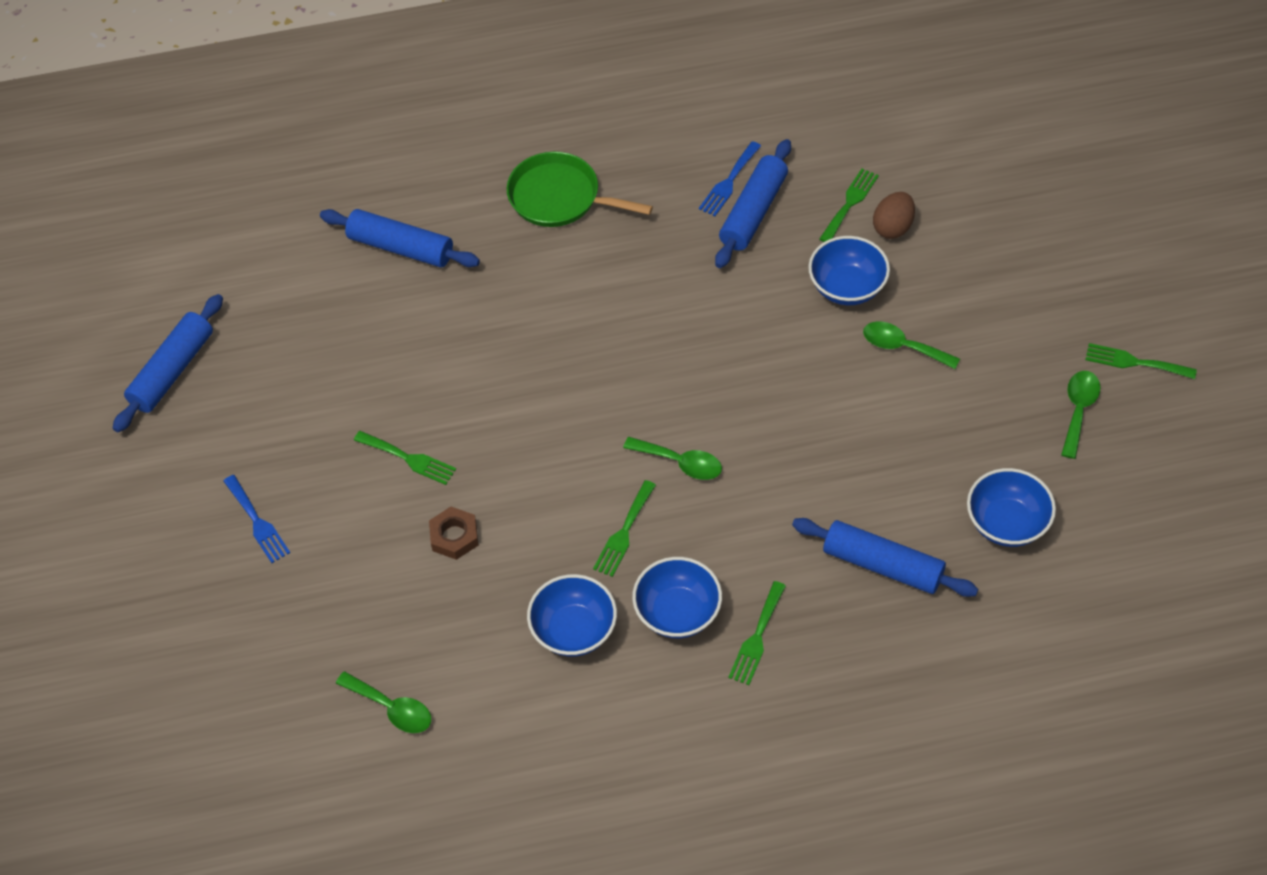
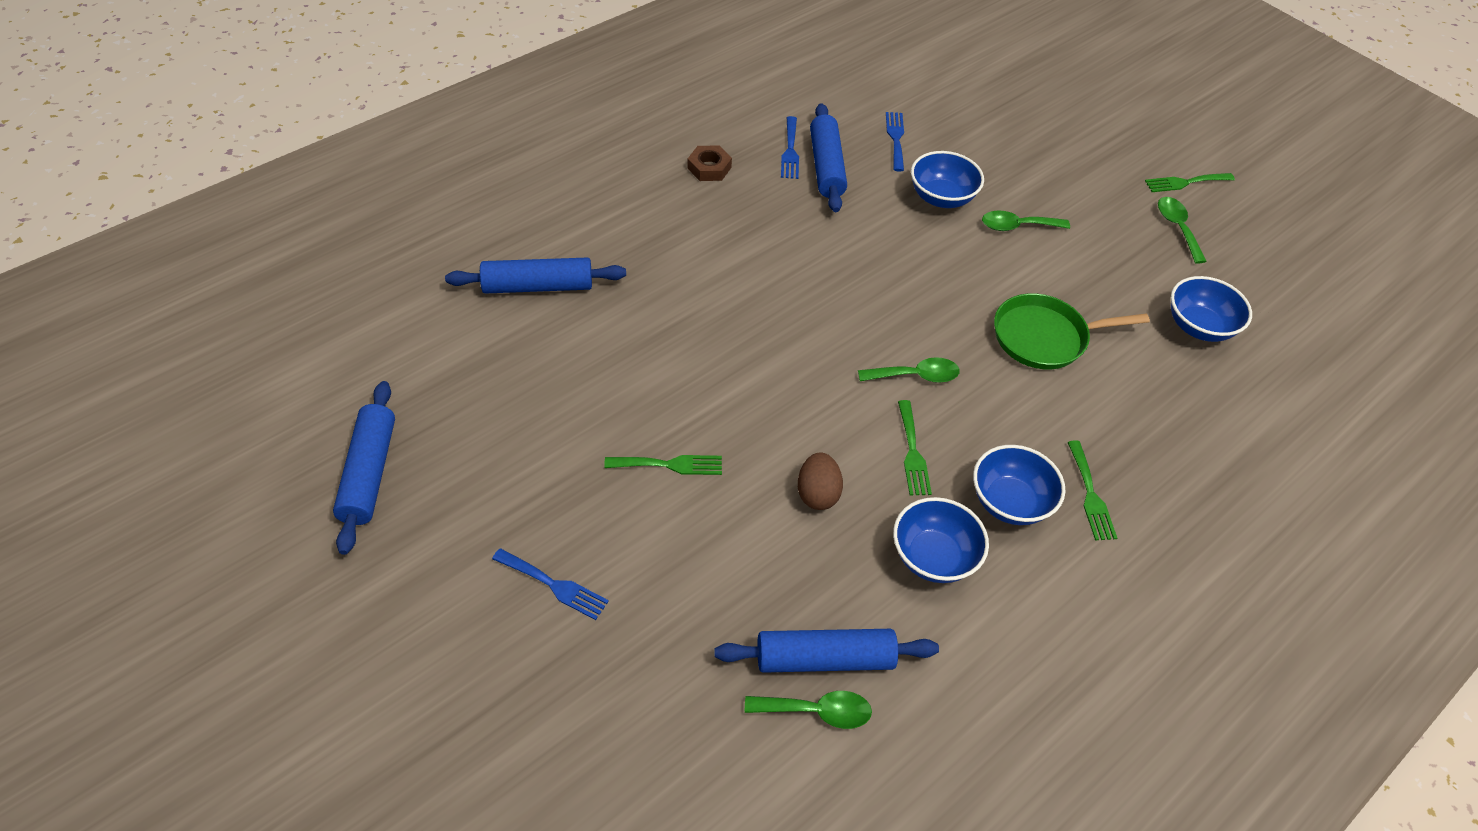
camera: 35 degrees left, 5 degrees down
(454, 536) = (762, 518): brown nut -> brown nut (709, 168)
(559, 197) = (656, 203): green pan -> green pan (1044, 337)
(850, 203) = (895, 138): green fork -> blue fork
(882, 565) = (1138, 394): blue rolling pin -> blue rolling pin (824, 659)
(893, 227) = (941, 145): brown egg -> brown egg (817, 494)

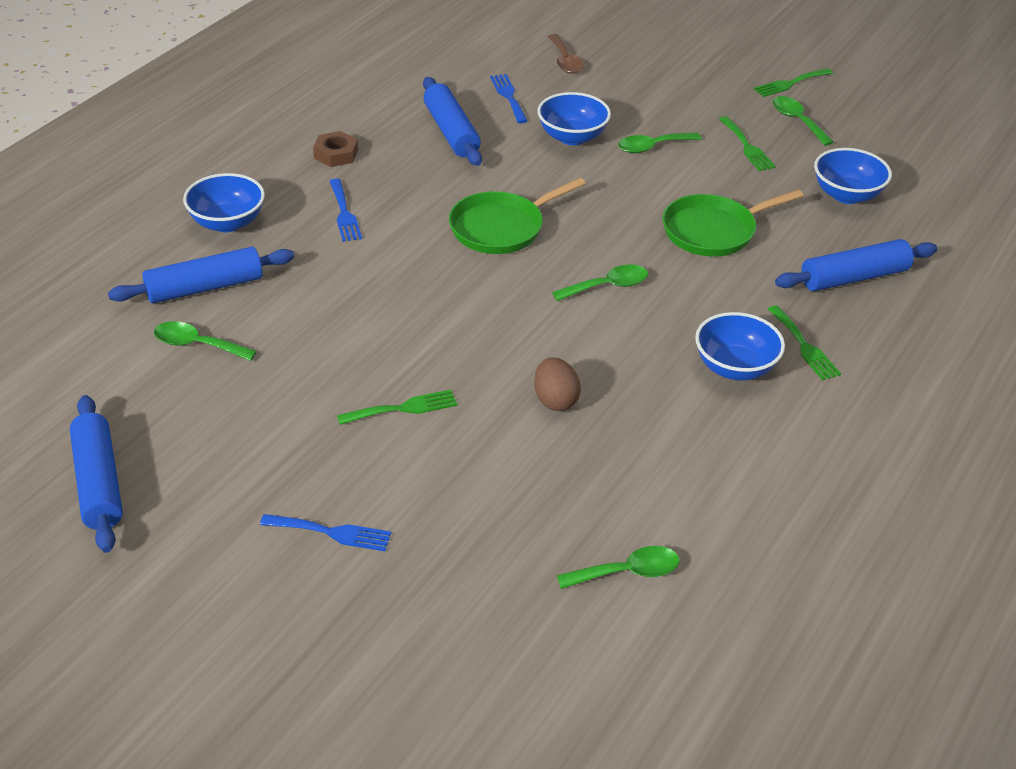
camera: 15 degrees left, 10 degrees down
(508, 346) = (197, 345): none -> green spoon
(790, 151) = (410, 125): blue fork -> blue fork (344, 213)
(824, 659) = (617, 529): blue rolling pin -> blue rolling pin (854, 277)
(835, 285) = (501, 228): none -> green pan
(912, 452) = (630, 348): green fork -> green fork (747, 146)
(933, 557) = (683, 426): blue bowl -> blue bowl (227, 223)
(965, 110) = (565, 61): none -> brown spoon

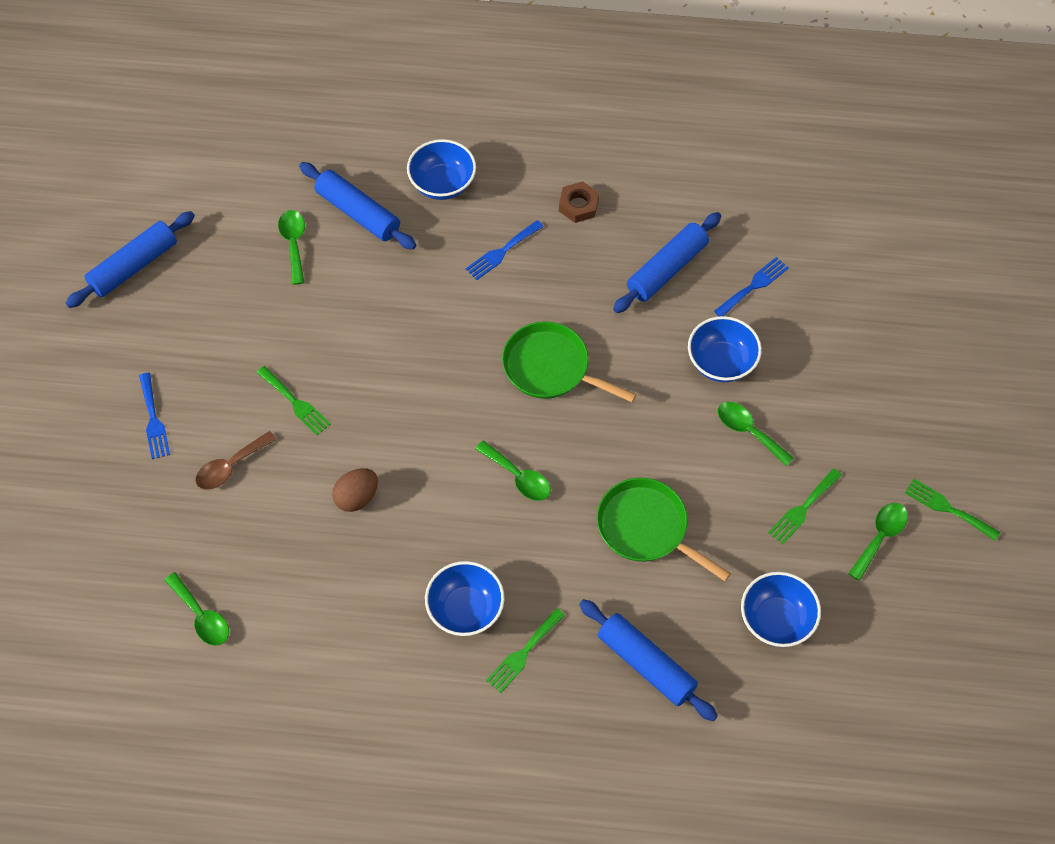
camera: 65 degrees right, 20 degrees up
(565, 61) = (847, 303): brown spoon -> brown spoon (230, 466)

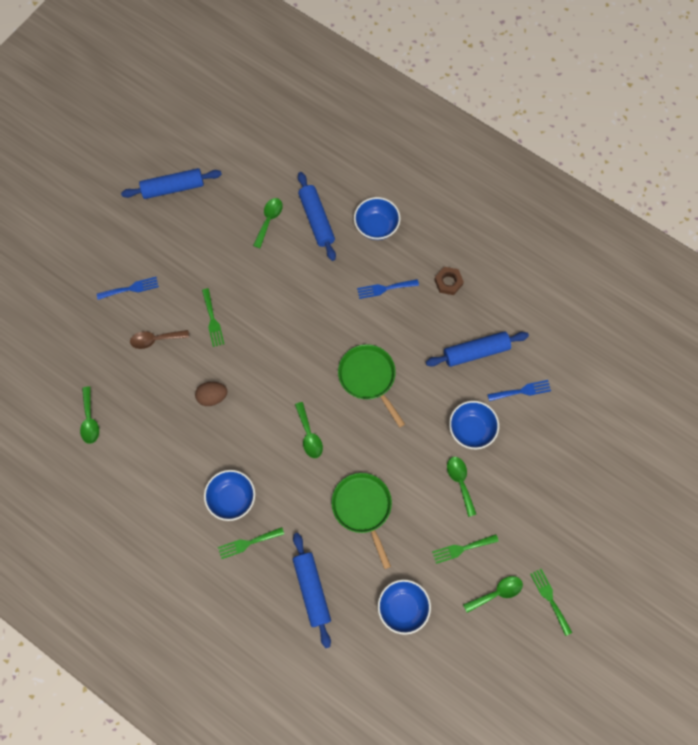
camera: 30 degrees right, 10 degrees up
(153, 420) = (131, 288): blue fork -> blue fork turned 120 degrees counterclockwise

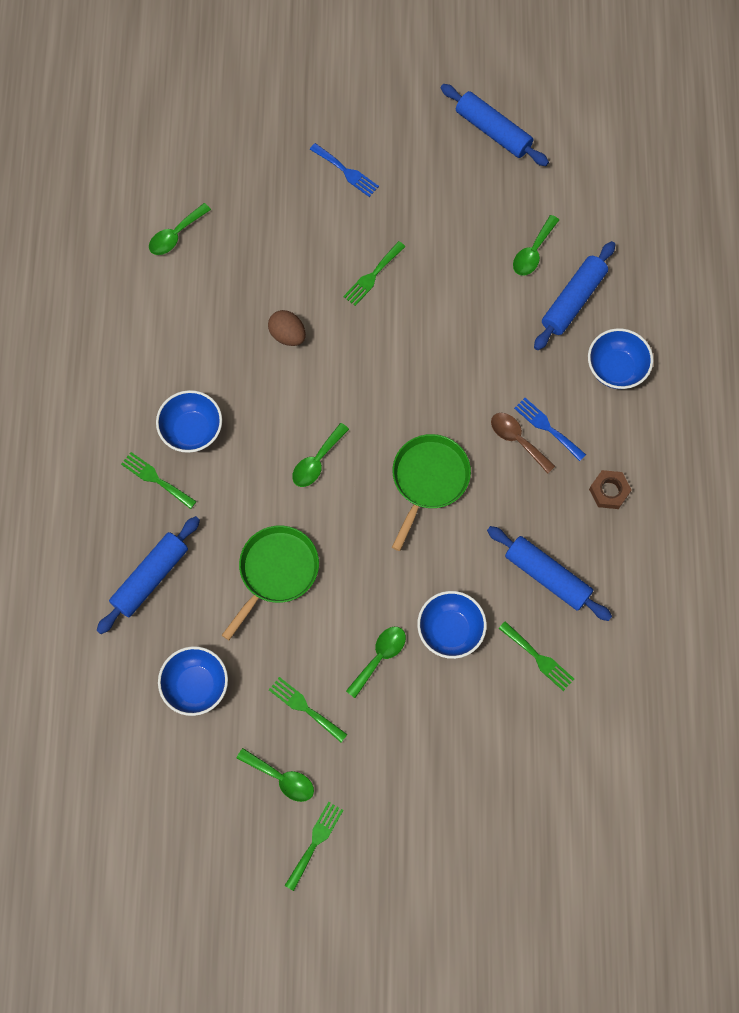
camera: 55 degrees right, 0 degrees up
(155, 339) = (308, 235): brown spoon -> brown spoon (517, 440)
(269, 220) = (533, 252): green spoon -> green spoon turned 135 degrees clockwise
(522, 391) = (538, 658): blue fork -> green fork

